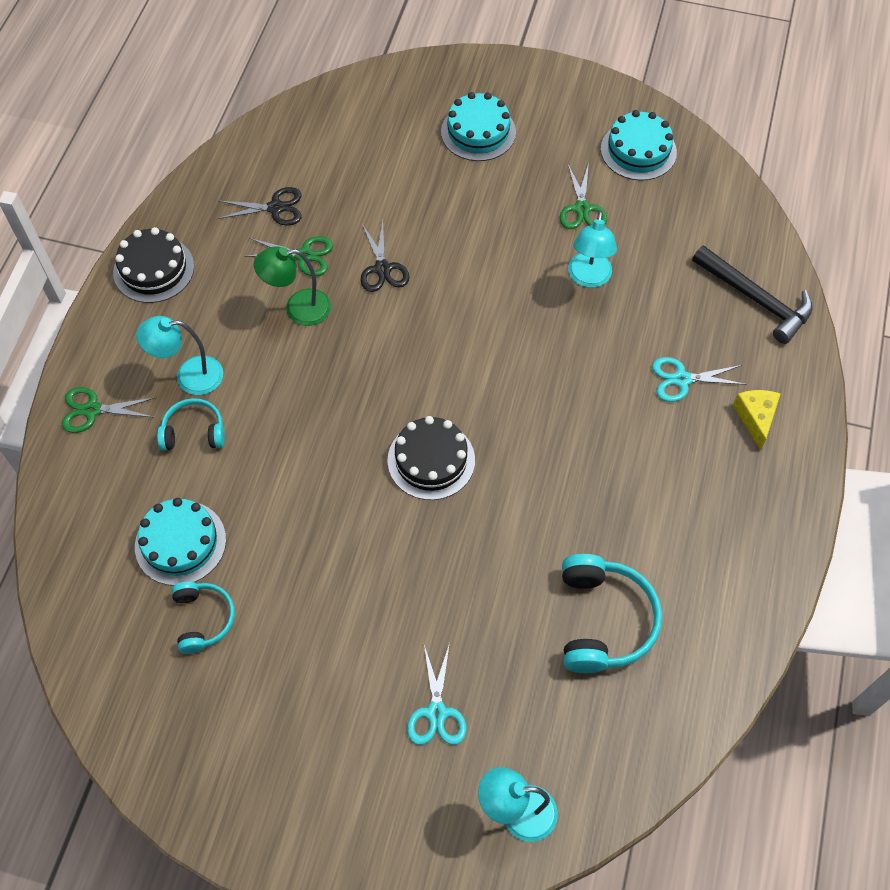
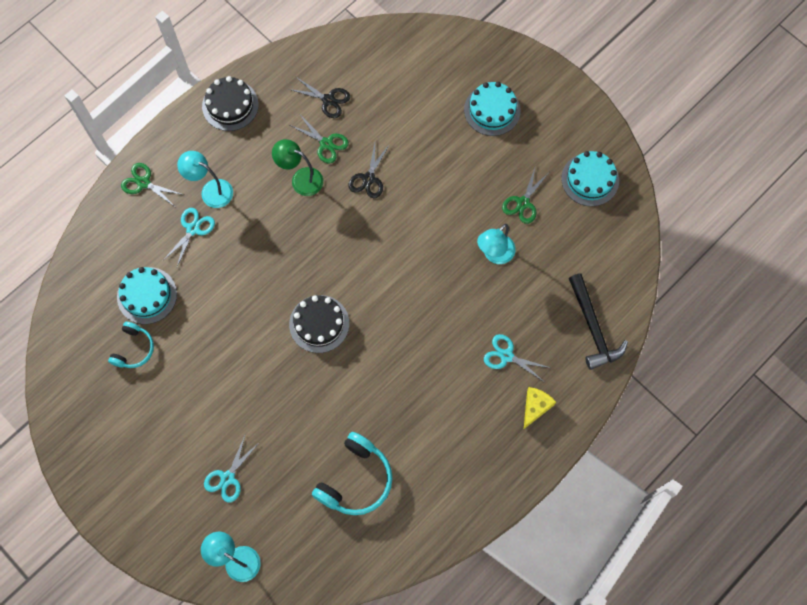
camera: 30 degrees right, 10 degrees up
(194, 432) = (193, 229): turquoise headphones -> turquoise scissors

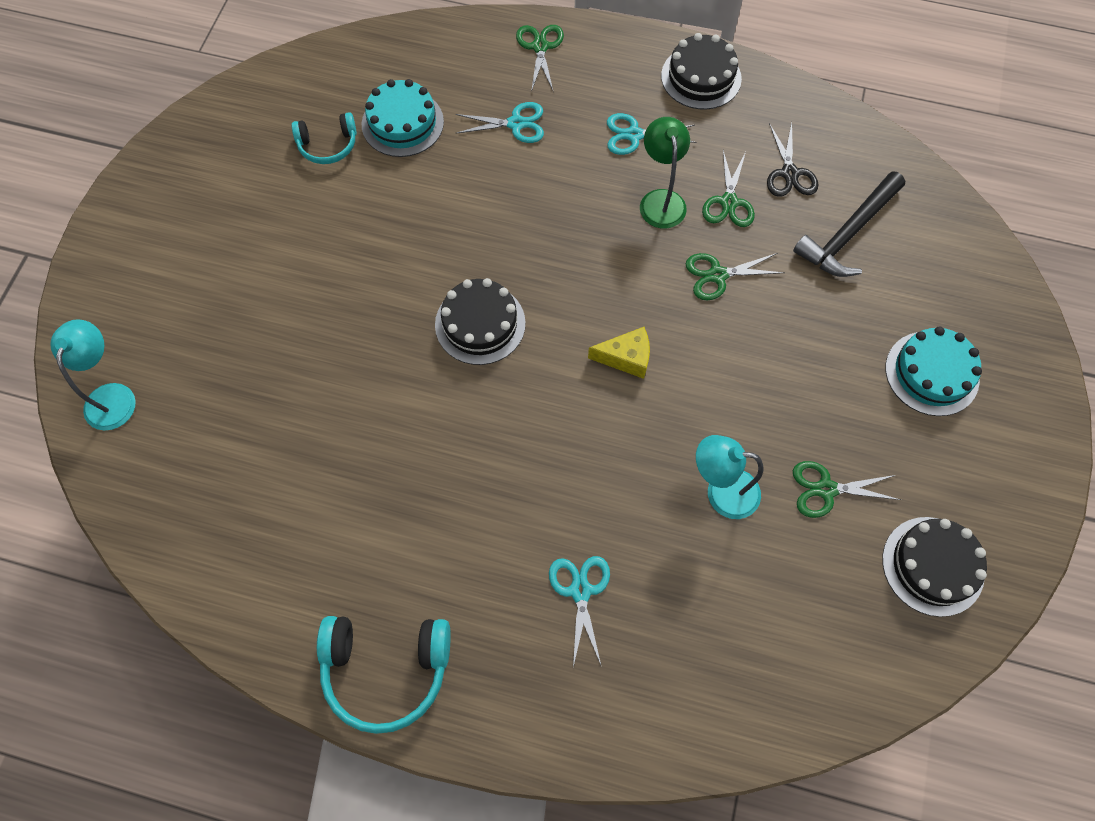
camera: 60 degrees right, 5 degrees down
(211, 190) = (577, 115): turquoise lamp -> none
(227, 478) = (216, 329): turquoise scissors -> turquoise scissors (634, 135)
(355, 479) = (289, 483): turquoise headphones -> turquoise headphones (386, 670)
(368, 179) = (717, 275): black scissors -> green scissors
(535, 407) = (527, 676): yellow cheese -> yellow cheese (626, 358)
(590, 179) = (933, 566): turquoise cake -> black cake
(592, 328) = (702, 698): black hammer -> black hammer (847, 233)

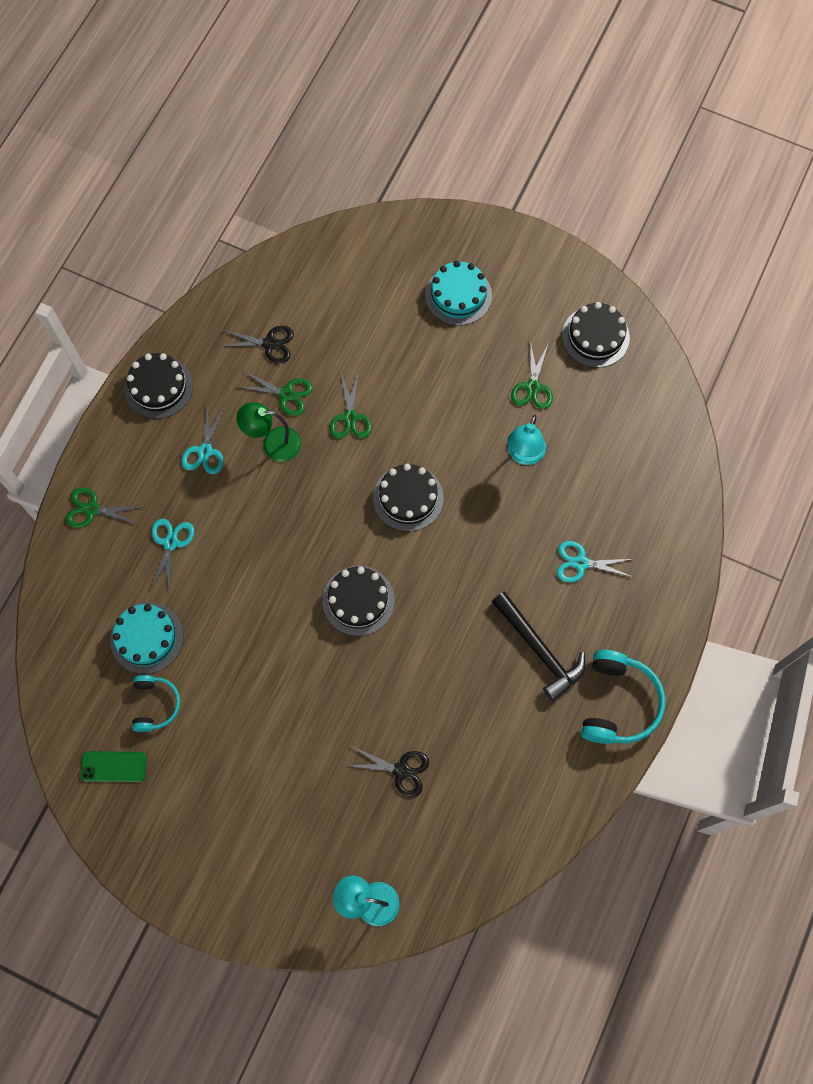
camera: 80 degrees left, 5 degrees up
(256, 122) = (114, 766): none -> green phone
(271, 406) = (401, 770): none -> black scissors
(626, 358) = (408, 498): yellow cheese -> black cake
(847, 233) = (333, 317): black hammer -> black hammer (539, 650)

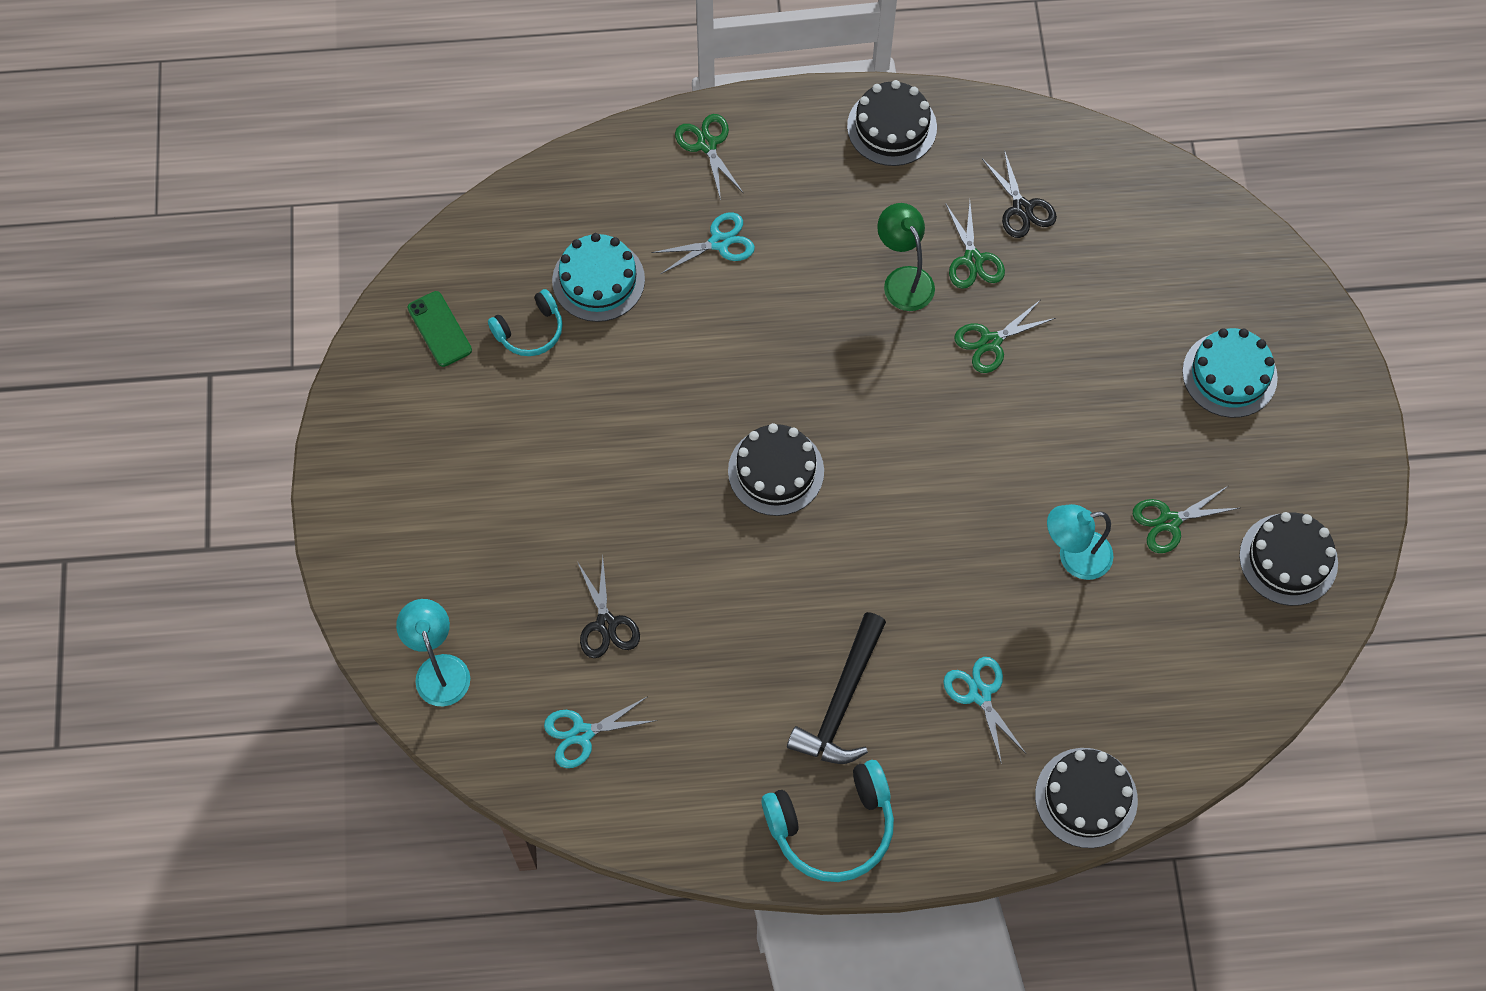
camera: 60 degrees right, 5 degrees down
(205, 451) = (848, 216): turquoise scissors -> turquoise scissors (582, 733)
(408, 498) = (934, 457): black cake -> black cake (1086, 797)

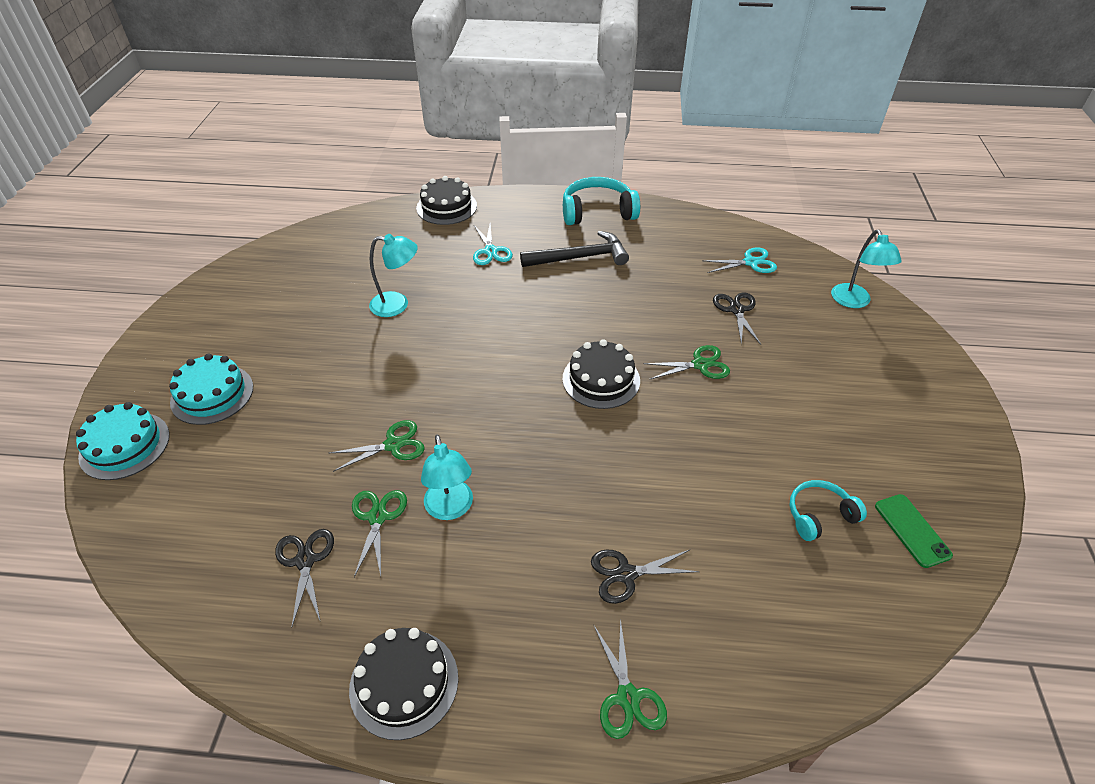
camera: 170 degrees left, 20 degrees down
(598, 280) = (754, 554): turquoise cake -> turquoise cake (125, 445)
(719, 242) = (626, 574): turquoise scissors -> black scissors
(841, 701) = (580, 258): black hammer -> black hammer turned 45 degrees clockwise
(903, 279) = (450, 509): green lamp -> turquoise lamp
(1169, 521) = (320, 314): green scissors -> green scissors (700, 365)
(1288, 559) = (254, 286): black cake -> none

